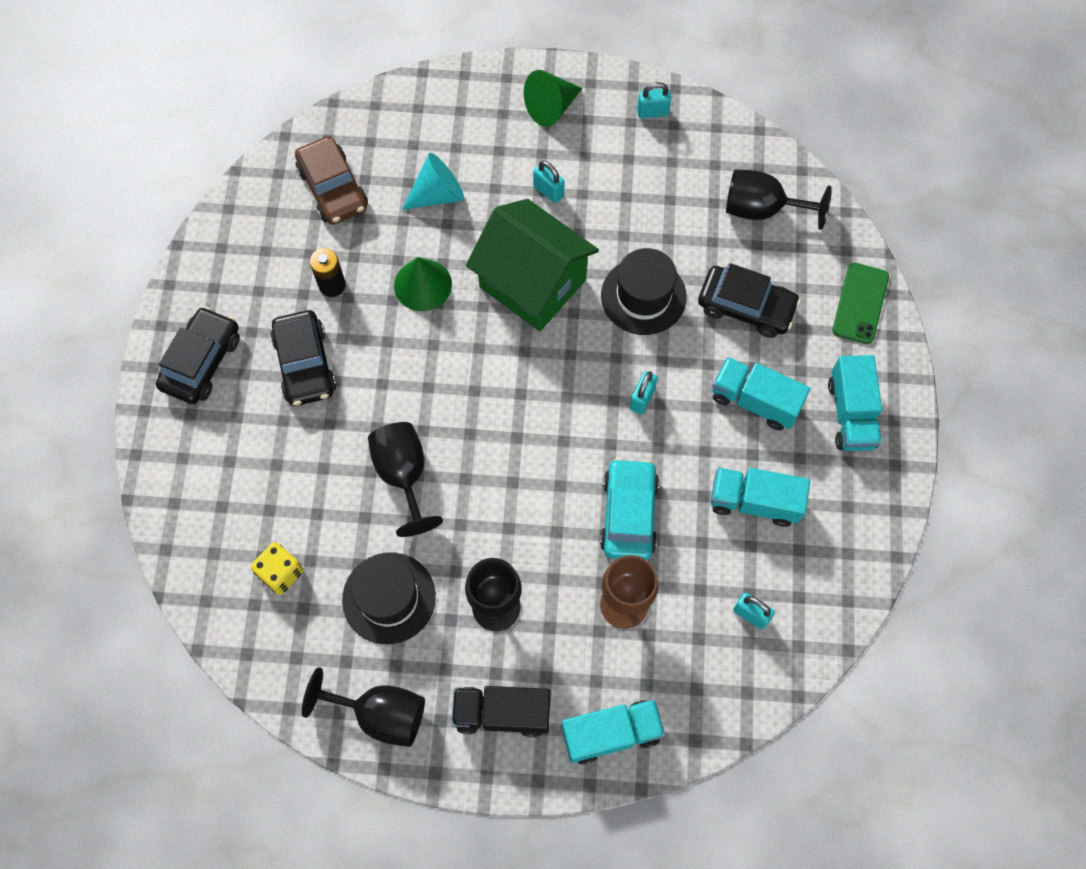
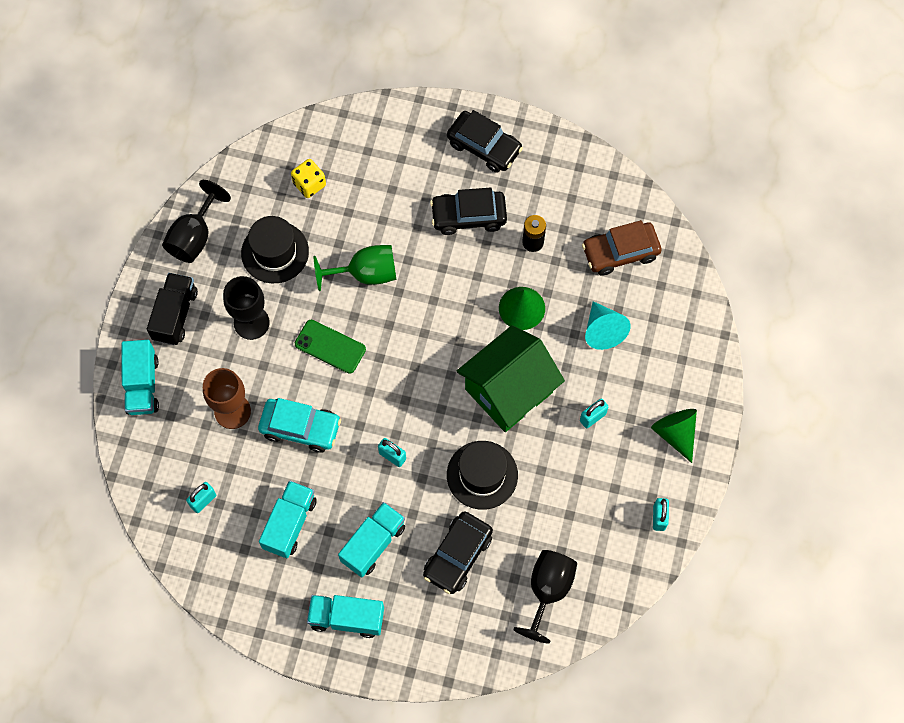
camera: 100 degrees right, 0 degrees up
(403, 475) = (365, 274): black goblet -> green goblet
(860, 303) = (444, 652): green phone -> green phone (330, 346)

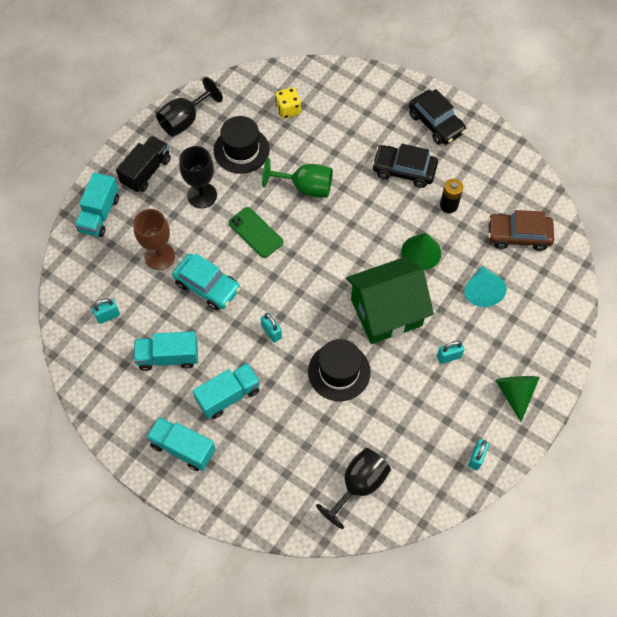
camera: 20 degrees right, 5 degrees down
(290, 524) = (168, 357): turquoise truck -> turquoise truck turned 135 degrees counterclockwise
(458, 555) = (294, 429): black car -> none

